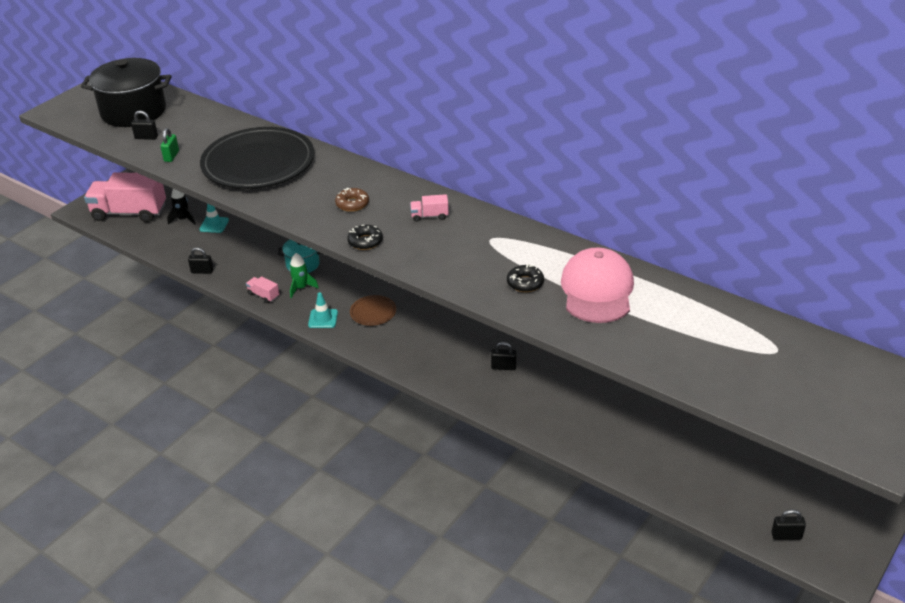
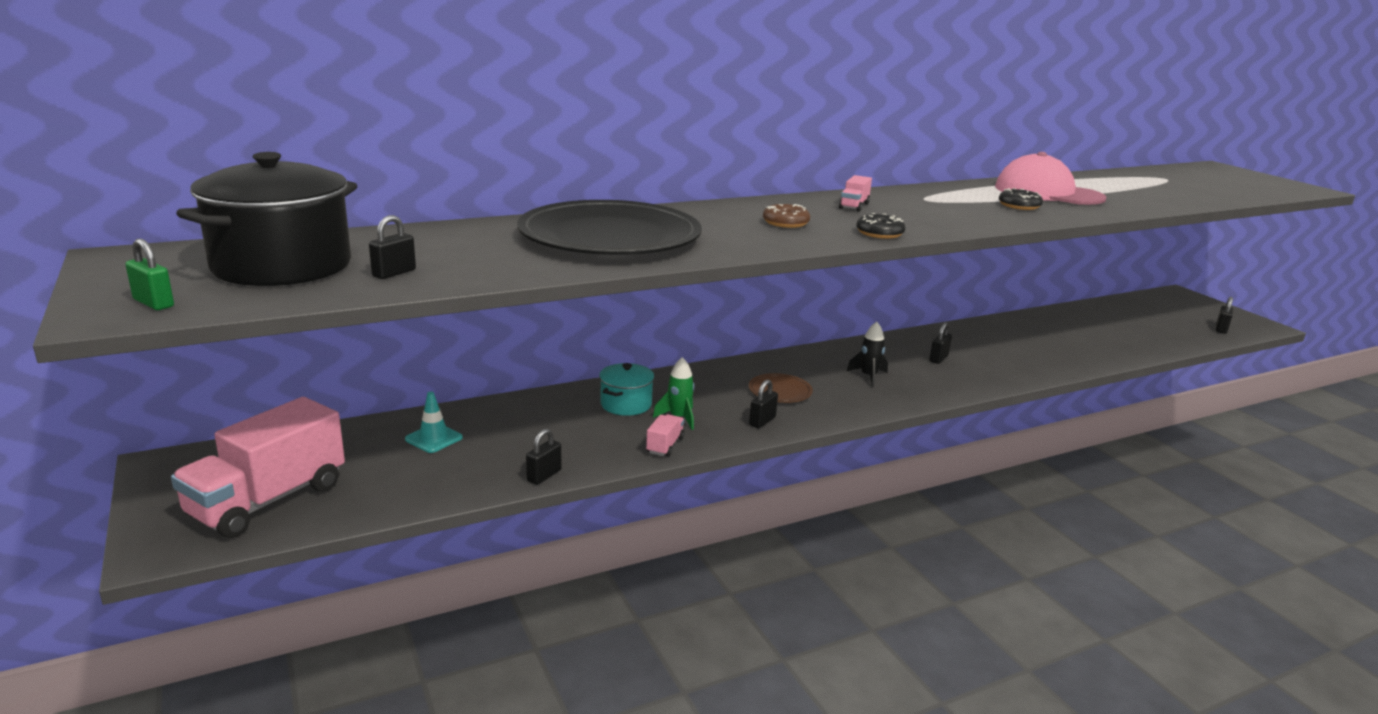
camera: 65 degrees left, 15 degrees down
(171, 156) = (492, 270): green padlock -> green padlock (153, 303)
(183, 219) = (376, 458): black rocket -> black rocket (868, 377)
(263, 295) = (665, 445): pink truck -> pink truck turned 135 degrees clockwise
(323, 319) = (762, 421): turquoise traffic cone -> black padlock

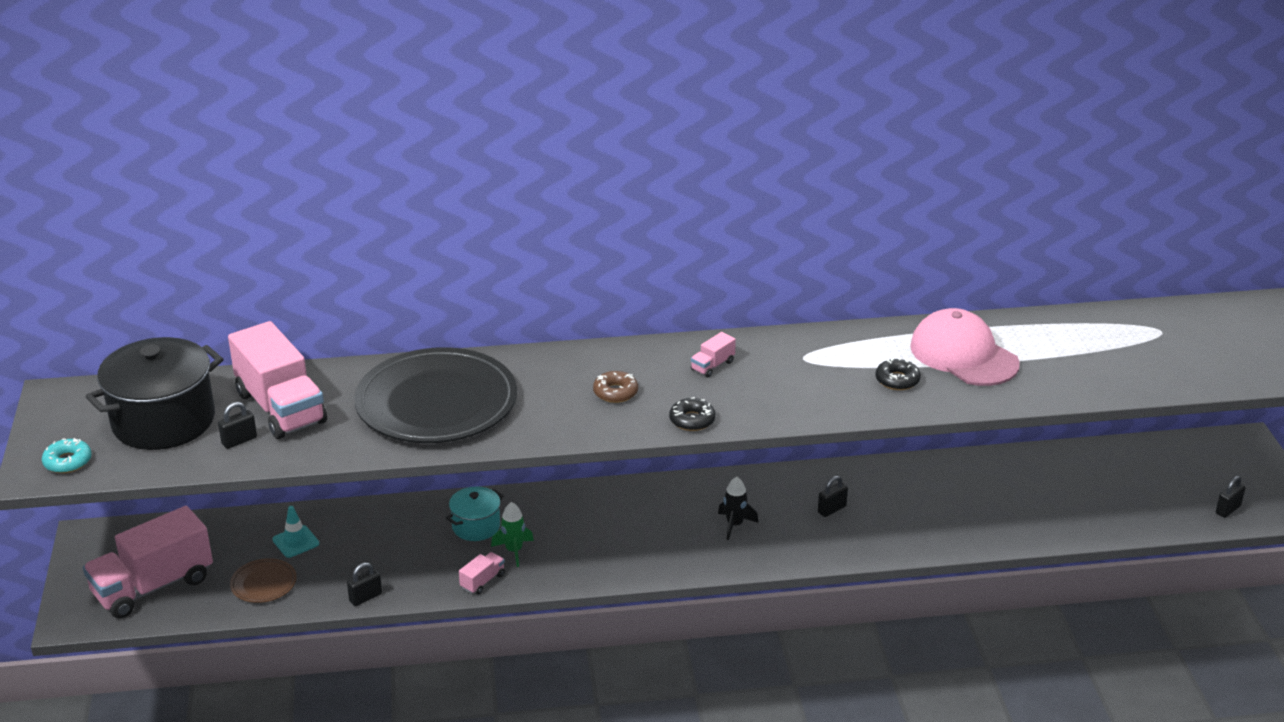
camera: 20 degrees right, 10 degrees up
(153, 303) = (68, 462): green padlock -> turquoise donut
(430, 249) = (281, 408): none -> pink truck
(762, 421) = (587, 567): black padlock -> none
(780, 391) = (630, 531): brown plate -> brown plate (263, 583)

